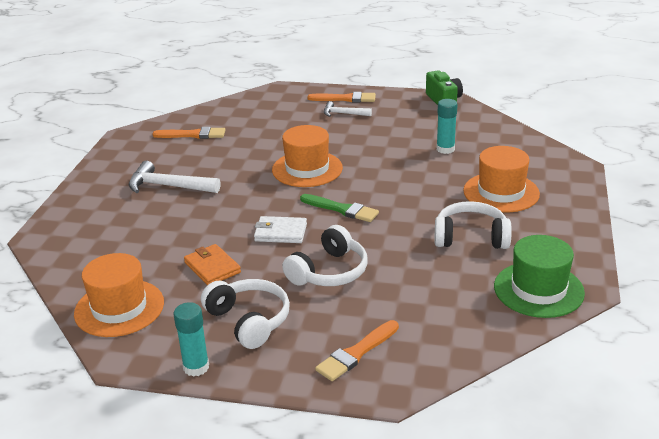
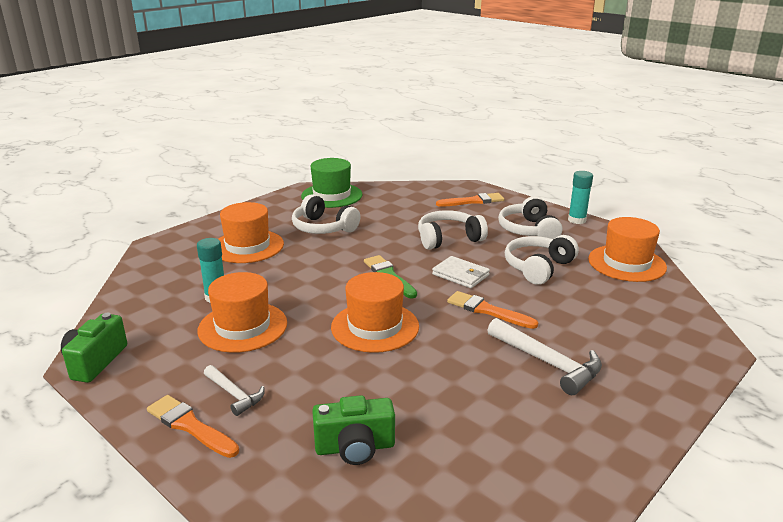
camera: 150 degrees left, 5 degrees down
(193, 135) = (473, 446): orange brush -> orange brush (487, 310)
(212, 267) = (538, 267): orange wallet -> white headphones
(254, 117) = (355, 447): none -> green camera
(394, 140) = (243, 327): none -> orange hat

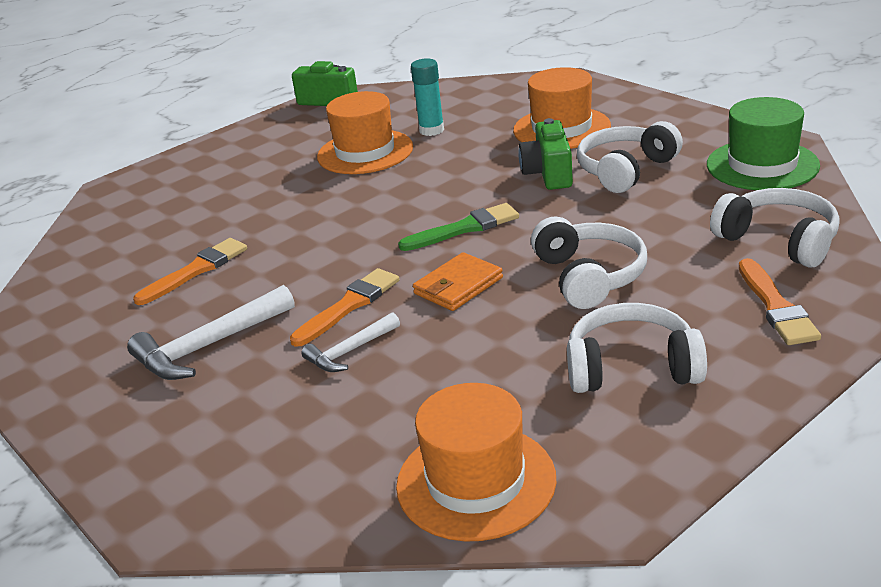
camera: 100 degrees right, 5 degrees up
(190, 426) = (217, 153): orange brush -> orange brush (196, 270)
(234, 394) = (250, 164): white hammer -> white hammer (350, 351)
(355, 447) = (144, 226): green camera -> green camera (548, 174)
(375, 327) = (338, 225): orange hat -> none
(460, 275) = (458, 286): white wallet -> orange wallet
(538, 267) = (472, 364): white headphones -> white headphones (778, 240)
(577, 220) = (696, 444): turquoise glue stick -> none

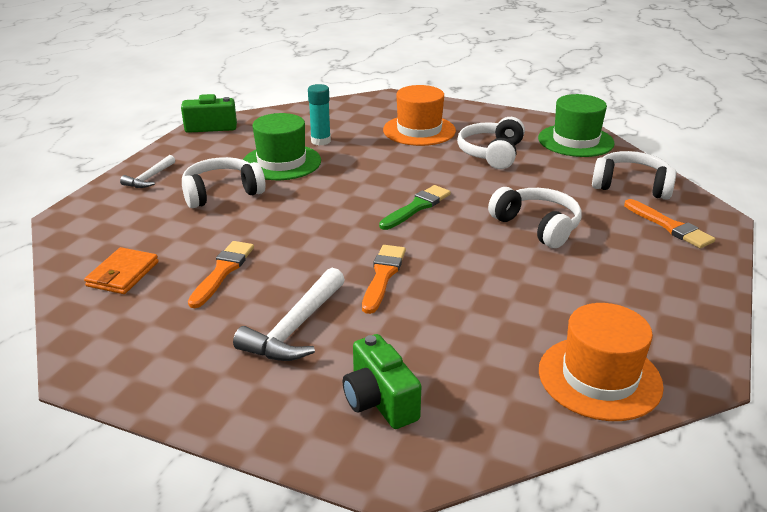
camera: 30 degrees left, 0 degrees up
(350, 351) = (417, 308): white hammer -> white hammer (149, 178)
(365, 152) = (281, 162): orange hat -> green hat
(458, 286) = (452, 248): orange wallet -> orange wallet (123, 274)
(548, 174) = (440, 162): green camera -> green camera (379, 401)
(632, 367) = (623, 280): white headphones -> white headphones (222, 193)

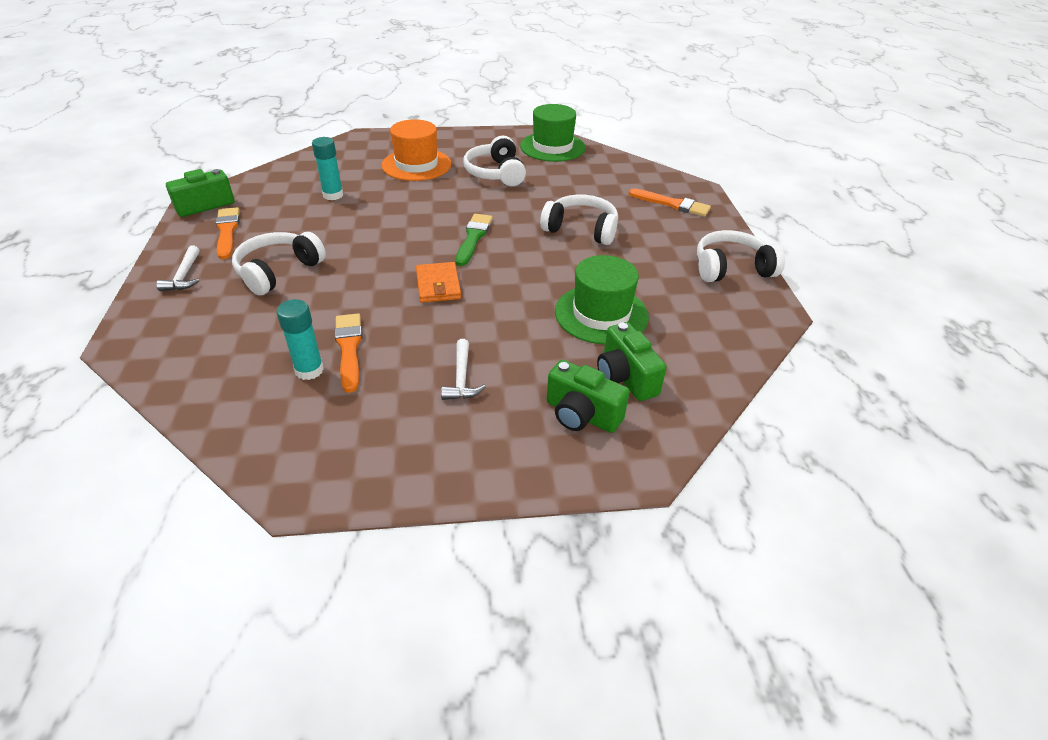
camera: 30 degrees left, 10 degrees up
(123, 274) = (248, 383): orange wallet -> orange wallet (438, 285)
(176, 279) = (309, 370): none -> turquoise glue stick
(281, 162) = (312, 225): green hat -> green hat (601, 314)
(295, 328) = (461, 378): white hammer -> white hammer, size x0.60
(383, 276) = (496, 308): orange brush -> orange brush (227, 231)
(457, 382) = (625, 377): none -> green camera
(599, 378) = (716, 338): orange hat -> none
(631, 186) = (622, 177): white headphones -> white headphones (731, 268)

